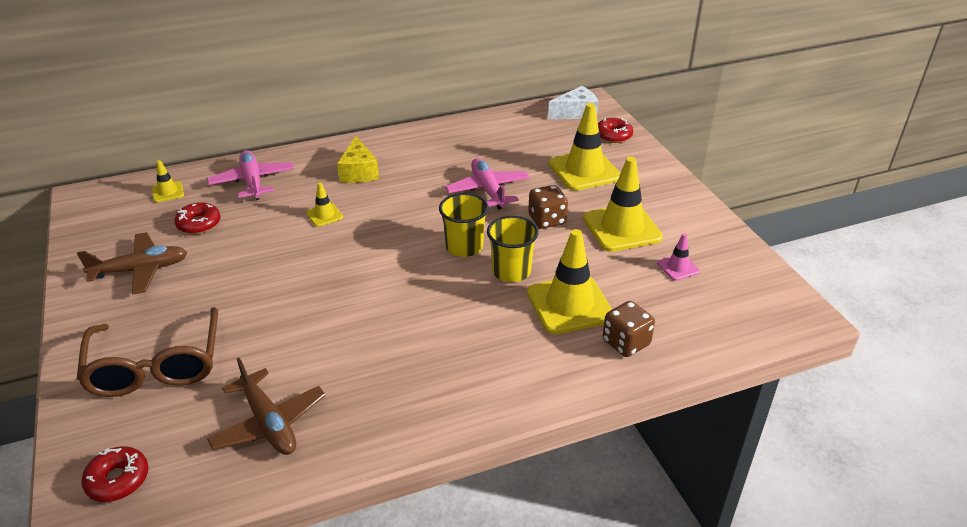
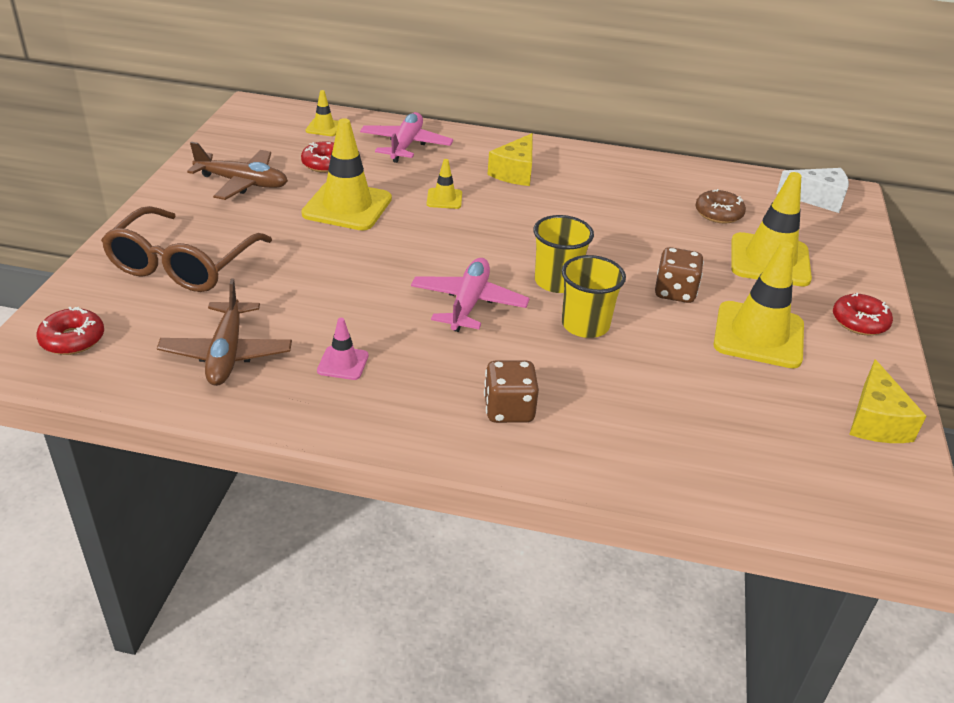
camera: 30 degrees right, 0 degrees up
(488, 190) = (635, 239): pink plane -> pink plane (468, 303)
(525, 149) = (718, 213): none -> brown donut
(569, 305) = (619, 384): yellow traffic cone -> yellow traffic cone (347, 206)
(613, 136) = (843, 238): red donut -> red donut (859, 322)
(626, 343) = (647, 450): brown dice -> brown dice (509, 410)
(678, 267) = (790, 403): pink traffic cone -> pink traffic cone (343, 363)
(731, 256) = (875, 421): none -> yellow cheese

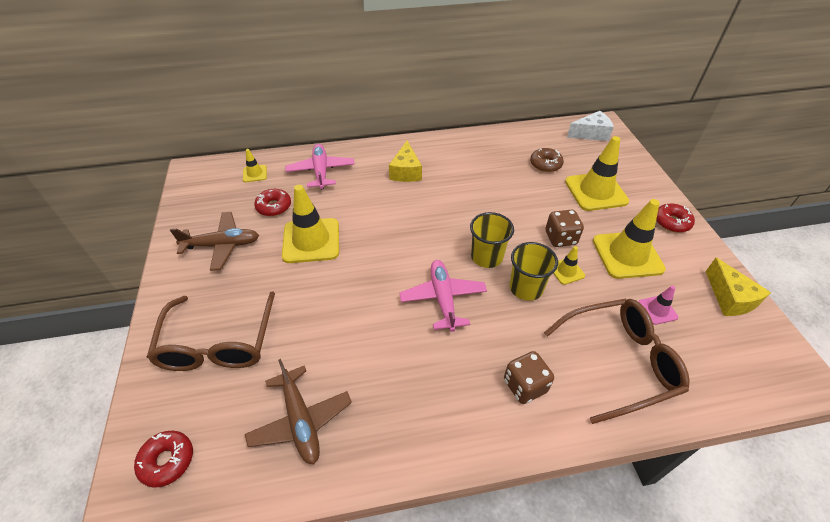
camera: 20 degrees left, 10 degrees up
(343, 363) = (391, 392): pink traffic cone -> pink traffic cone (657, 310)
(444, 199) = (373, 210): yellow traffic cone -> yellow traffic cone (566, 271)
(654, 429) = (620, 361): none -> brown glasses

